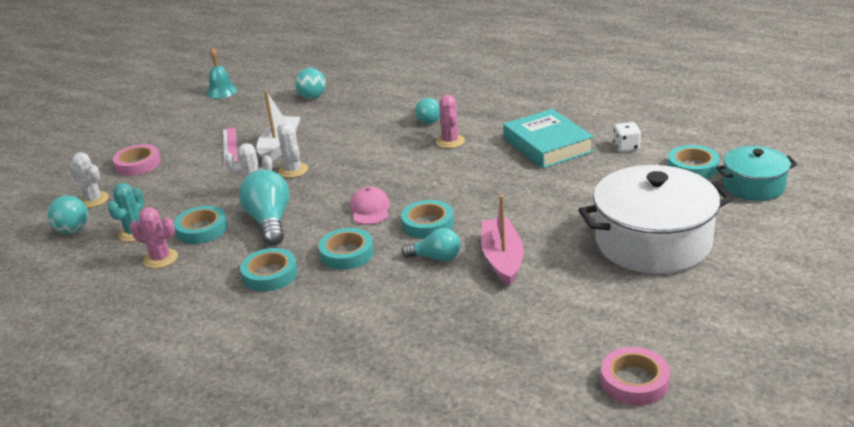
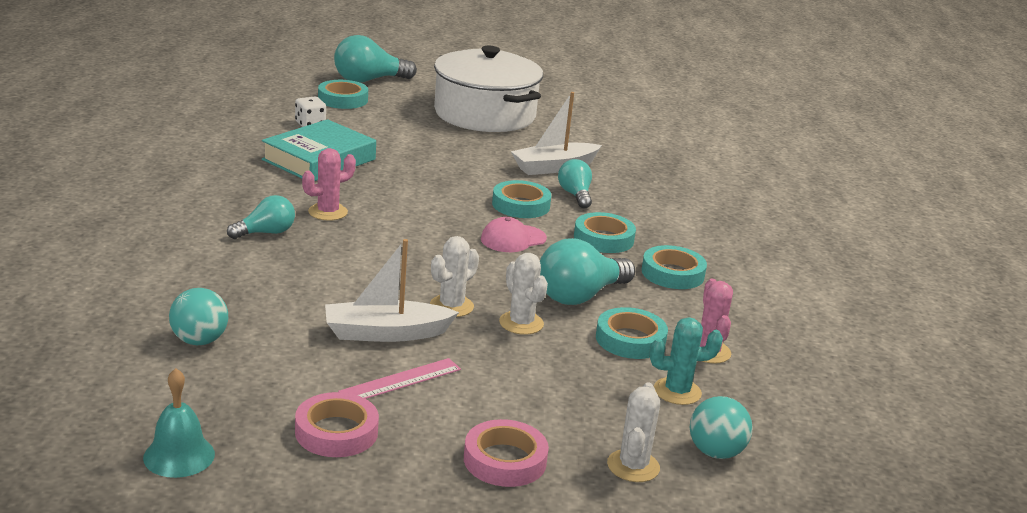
camera: 120 degrees left, 5 degrees down
(502, 259) = (554, 167): pink boat -> white boat
(634, 381) = (661, 120): pink tape -> pink tape (336, 432)
(753, 186) = (369, 80): turquoise pot -> turquoise light bulb

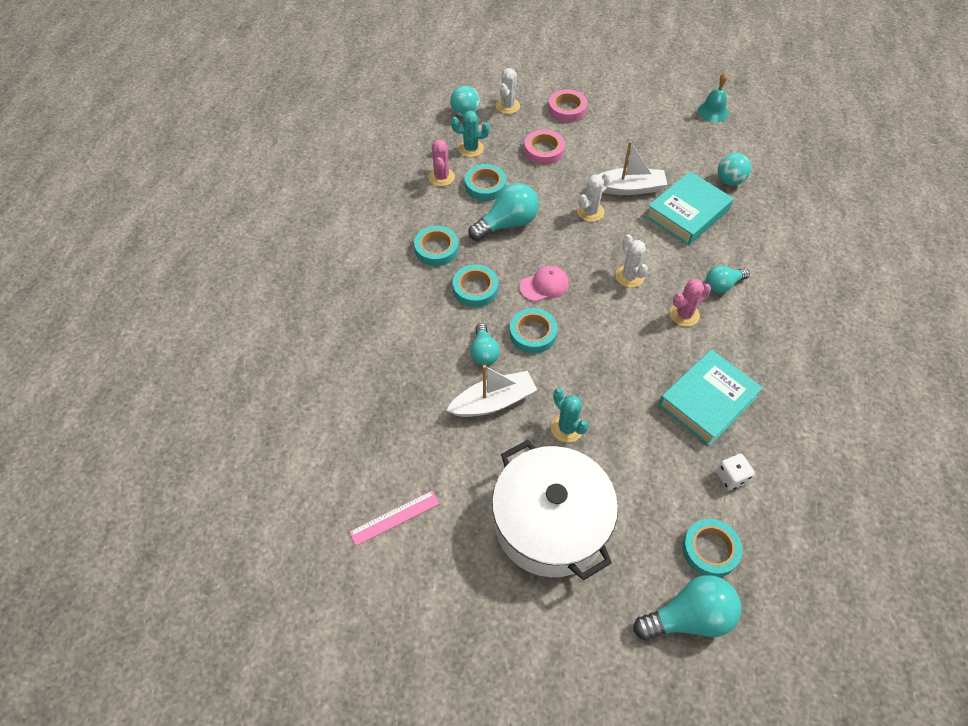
camera: 170 degrees left, 30 degrees up
(291, 302) = (687, 213): none -> turquoise book
(336, 432) = (646, 124): pink tape -> pink tape (544, 150)
(400, 380) = (617, 154): pink ruler -> pink ruler (394, 517)
(474, 152) = (567, 428): none -> turquoise cactus
(521, 323) = (548, 198): white cactus -> white cactus (629, 276)

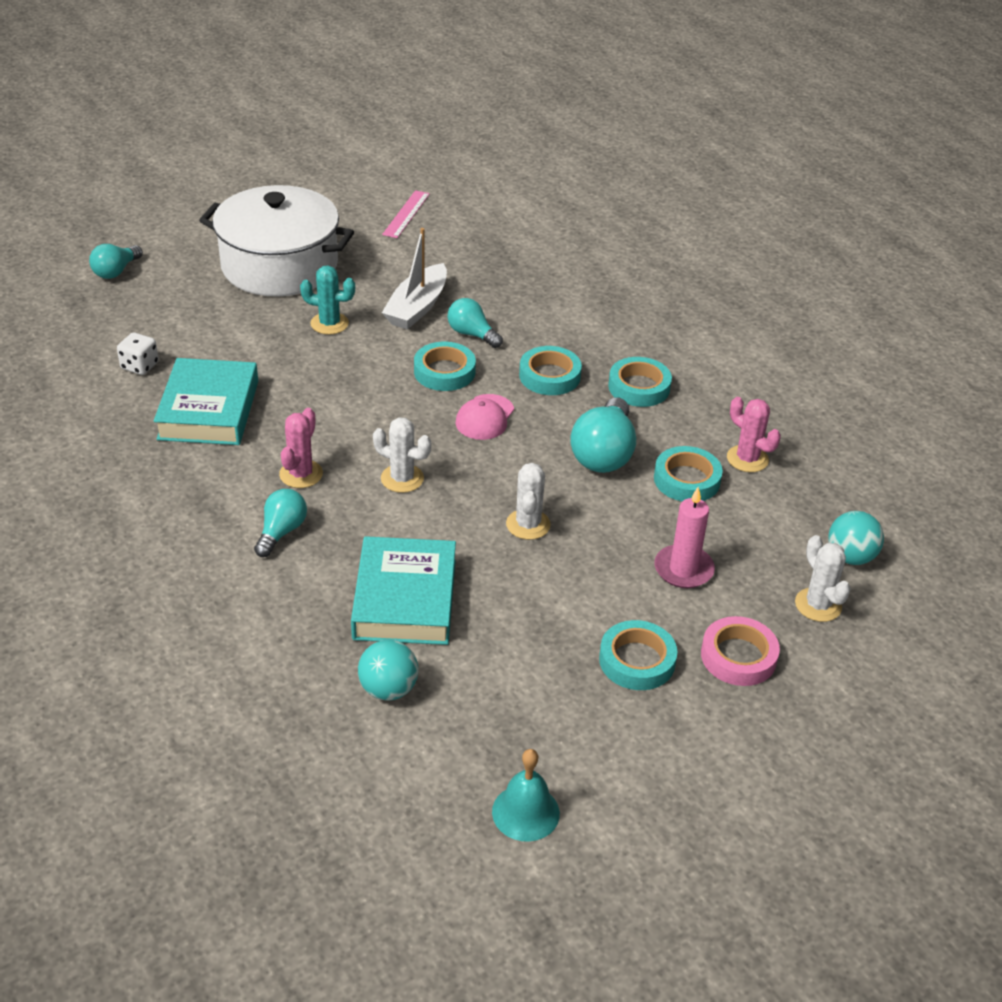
camera: 135 degrees right, 15 degrees down
(470, 148) = (770, 513): turquoise cactus -> none
(544, 150) = (683, 569): pink tape -> pink candle
(628, 188) = (516, 586): white boat -> none
(689, 617) = (116, 271): turquoise light bulb -> turquoise light bulb, size x0.61
(710, 550) = (125, 313): turquoise tape -> turquoise tape (637, 660)

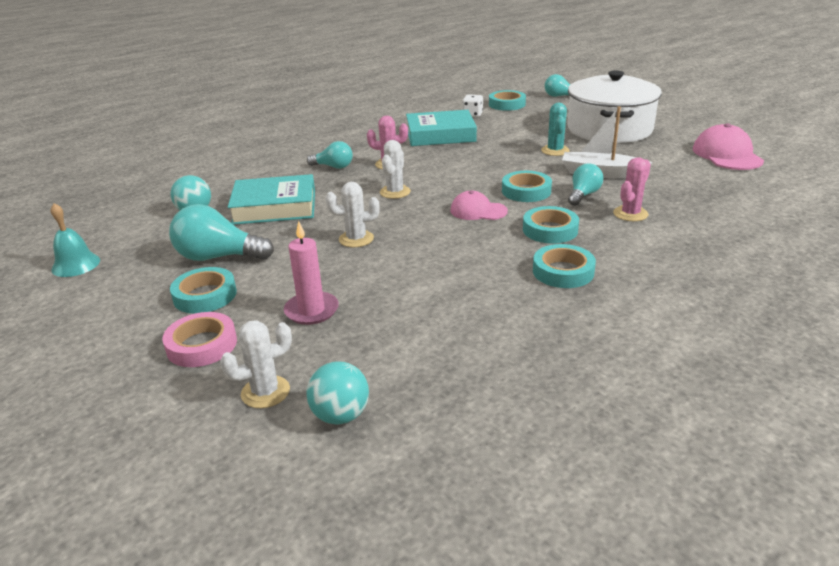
camera: 85 degrees right, 10 degrees down
(406, 214) = (727, 155): pink ruler -> pink cap
(604, 453) = (455, 262): turquoise light bulb -> turquoise light bulb (218, 257)
(686, 480) = (435, 305): turquoise tape -> turquoise tape (507, 104)
(747, 459) = (482, 339): pink cactus -> pink cactus (630, 214)

